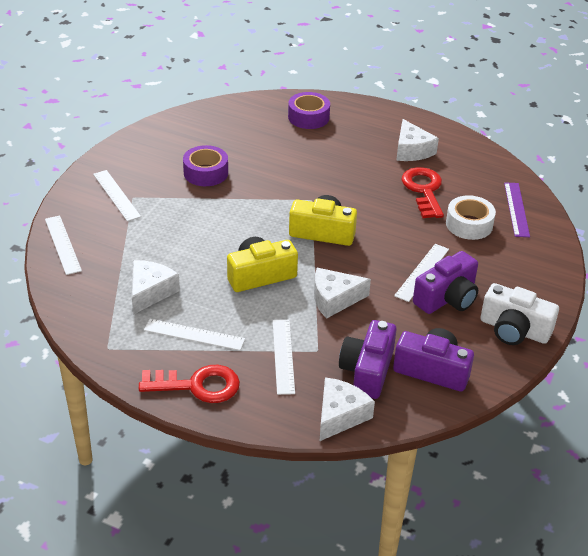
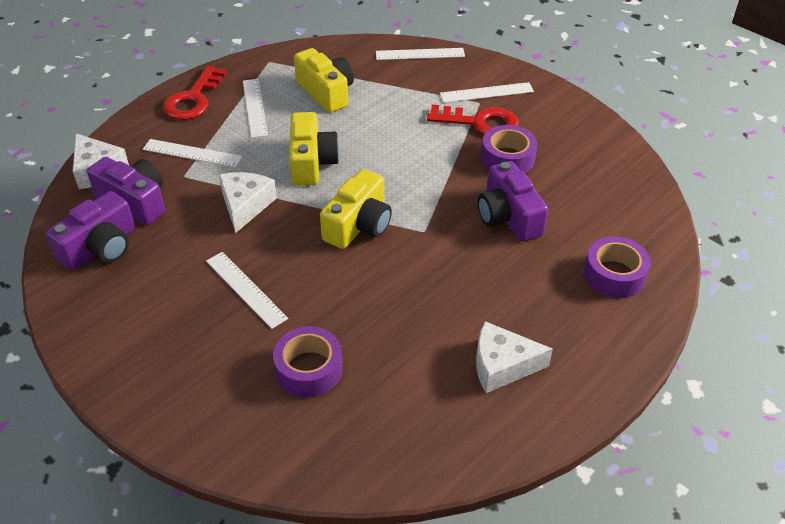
camera: 110 degrees right, 5 degrees up
(150, 292) = (326, 92): white cheese -> yellow camera
(194, 335) = (254, 107): white ruler -> white ruler turned 45 degrees counterclockwise
(423, 190) = (402, 346): red key -> red key (480, 123)
(447, 298) = (191, 296): purple camera -> purple camera (508, 217)
(469, 224) = (309, 369): white tape -> purple tape
(514, 330) = (105, 338): white camera -> none
(516, 209) = (316, 441): purple ruler -> none

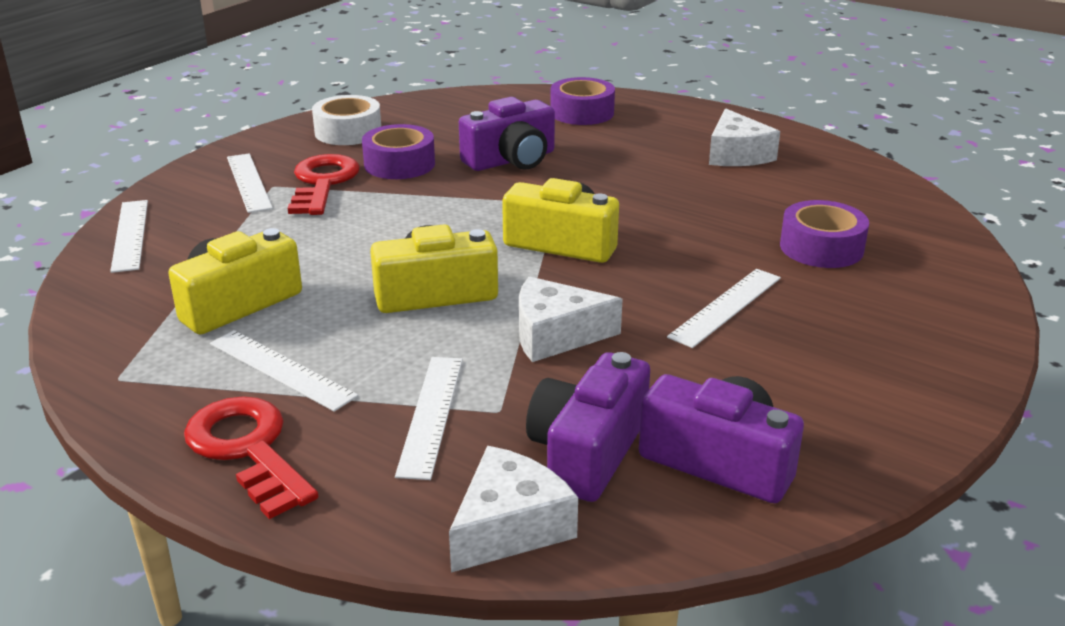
camera: 100 degrees left, 15 degrees down
(193, 99) = (248, 450): red key -> red key turned 135 degrees counterclockwise
(254, 107) = (281, 369): white ruler -> white ruler turned 60 degrees clockwise
(573, 136) = (348, 132): none -> white tape

